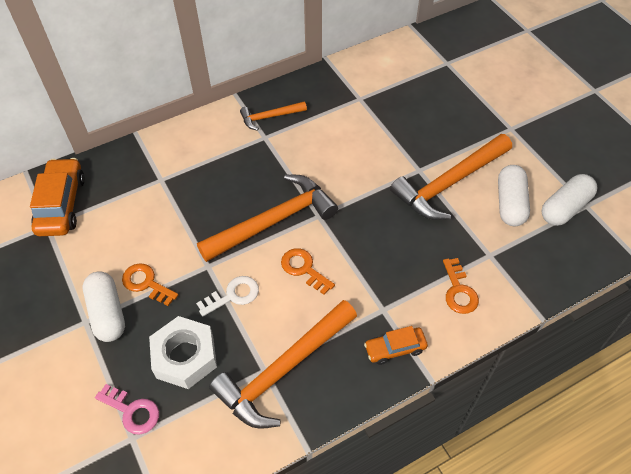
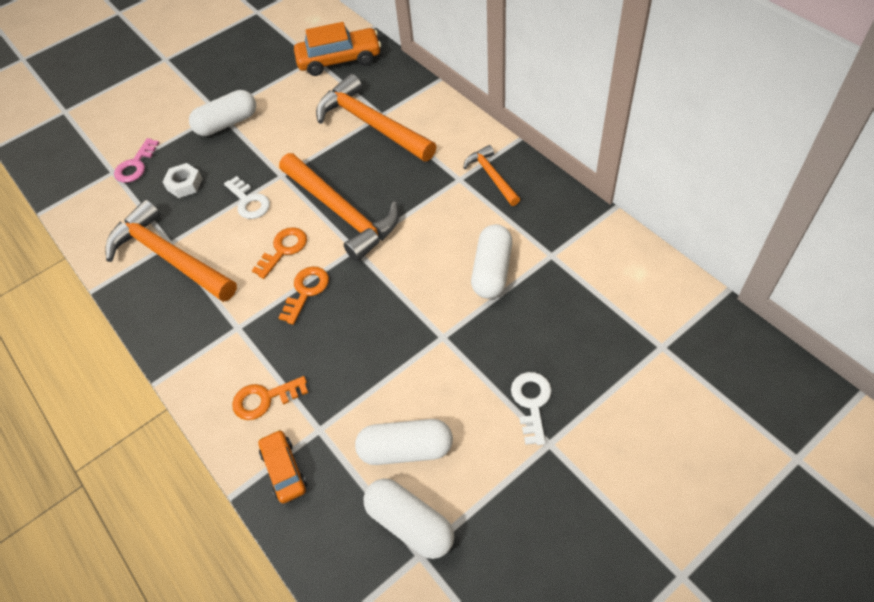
camera: 85 degrees right, 0 degrees up
(146, 283) = (259, 138): orange key -> orange key (306, 291)
(185, 356) = (184, 184): white nut -> white nut, size x0.58
(365, 133) = (492, 271): none -> white capsule
(395, 348) = (191, 345): orange car -> orange car (284, 470)
(449, 183) = (426, 373): orange hammer -> orange hammer (371, 124)
(480, 131) = (531, 402): none -> white key

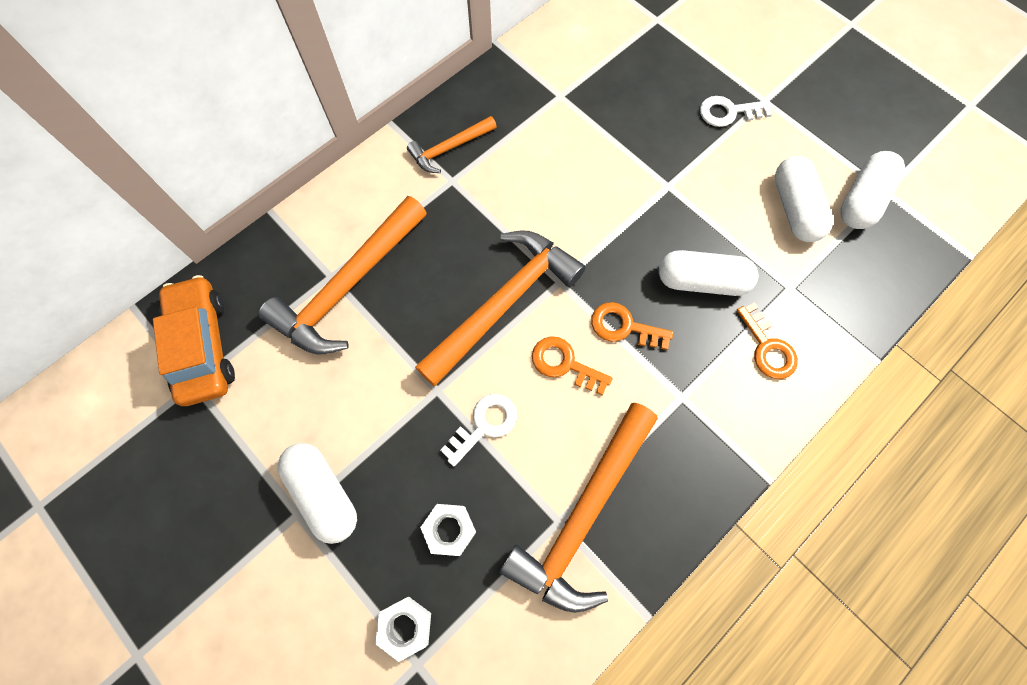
camera: 100 degrees left, 15 degrees up
(136, 165) = (405, 627): pink key -> white nut
(284, 470) = (839, 313): orange car -> none
(492, 271) = (583, 145): white capsule -> white capsule (702, 281)

